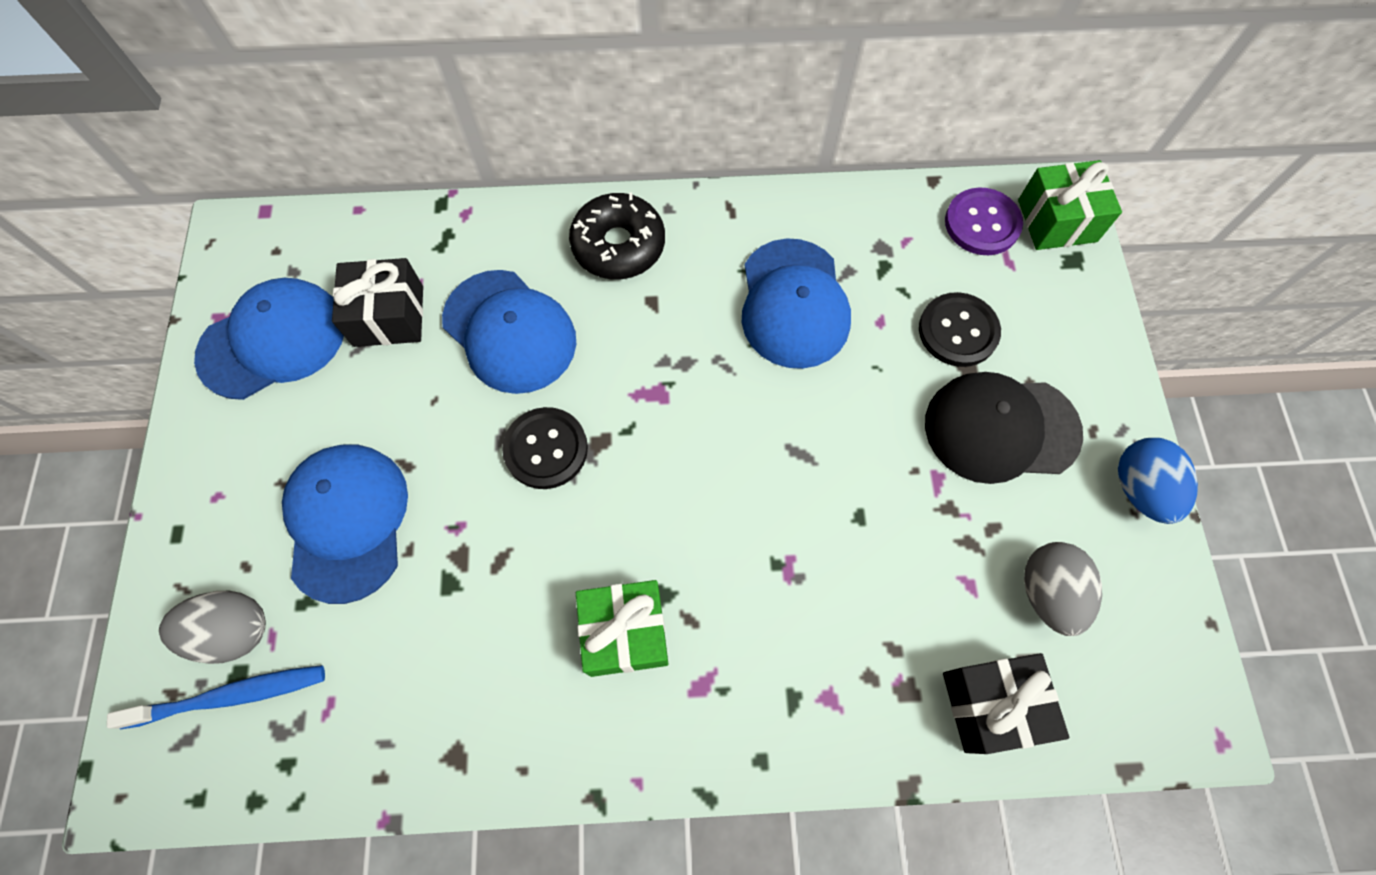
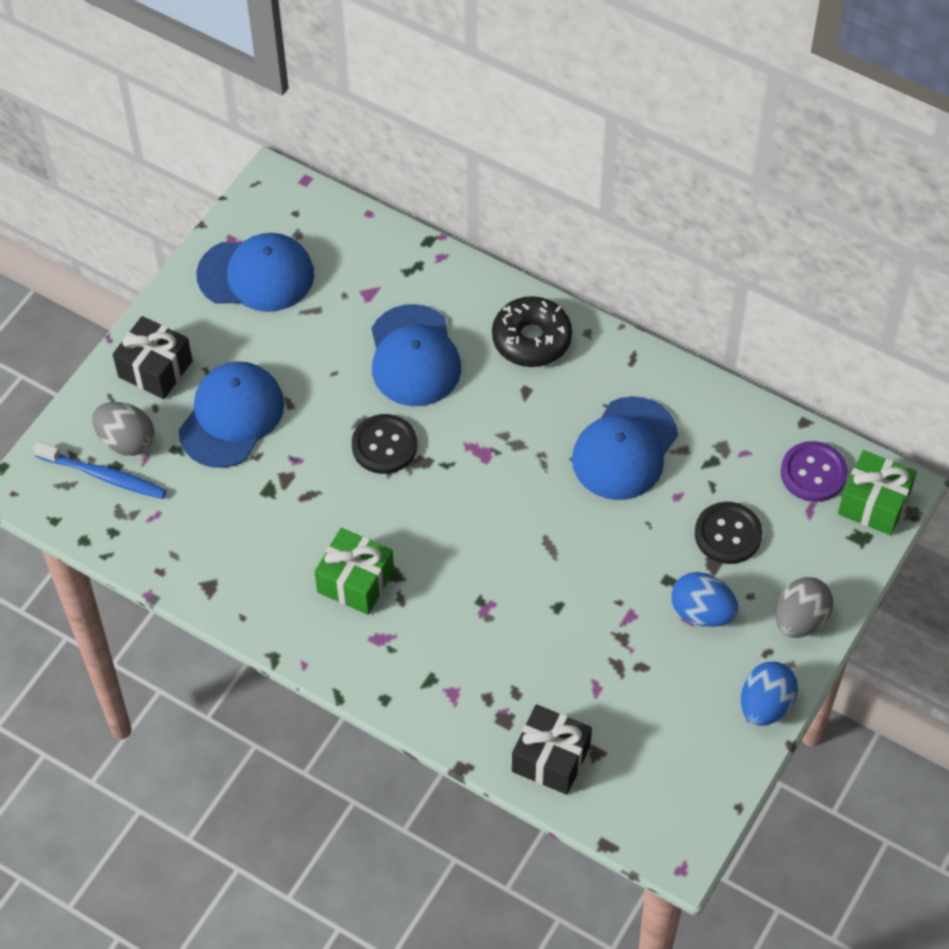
camera: 35 degrees right, 10 degrees down
(388, 316) = (341, 300): black gift -> black gift (155, 369)
(1001, 428) = (702, 612): black cap -> blue egg
(1048, 593) = (644, 724): grey egg -> grey egg (800, 620)

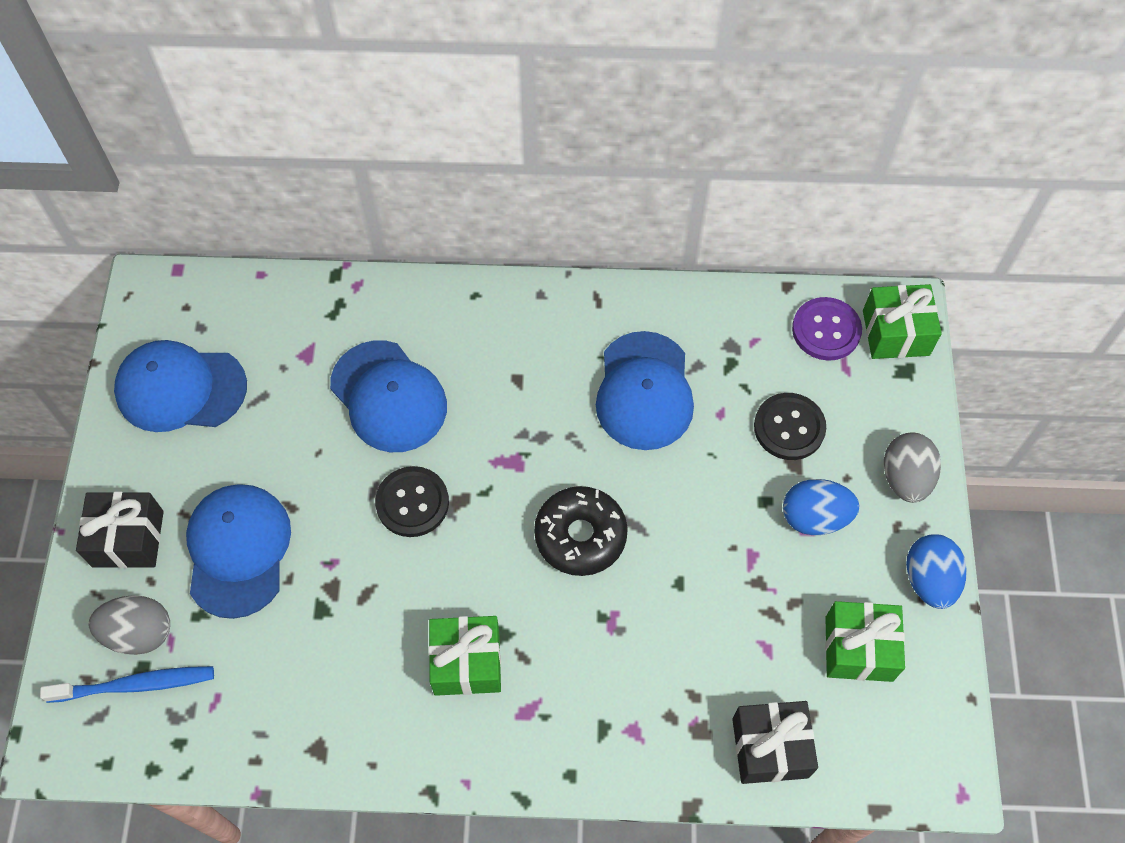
camera: 30 degrees left, 5 degrees up
(256, 275) = (181, 389): blue cap -> blue cap turned 150 degrees counterclockwise
(531, 339) = (492, 325): black donut -> black donut (580, 536)
(671, 725) = (858, 648): none -> green gift

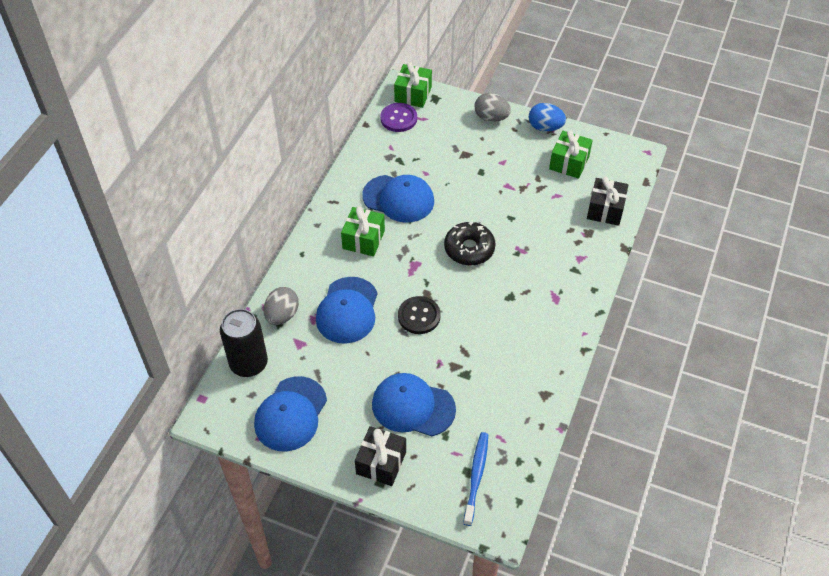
camera: 70 degrees left, 10 degrees down
(139, 633) = (445, 468): grey egg -> grey egg (282, 315)
(251, 303) = (249, 363): none -> black can
(388, 396) = (347, 310): blue cap -> blue cap turned 120 degrees clockwise
(467, 662) = (520, 316): green gift -> green gift (363, 239)
(789, 427) = (445, 150): black button -> none
(814, 517) = (497, 156): blue egg -> none

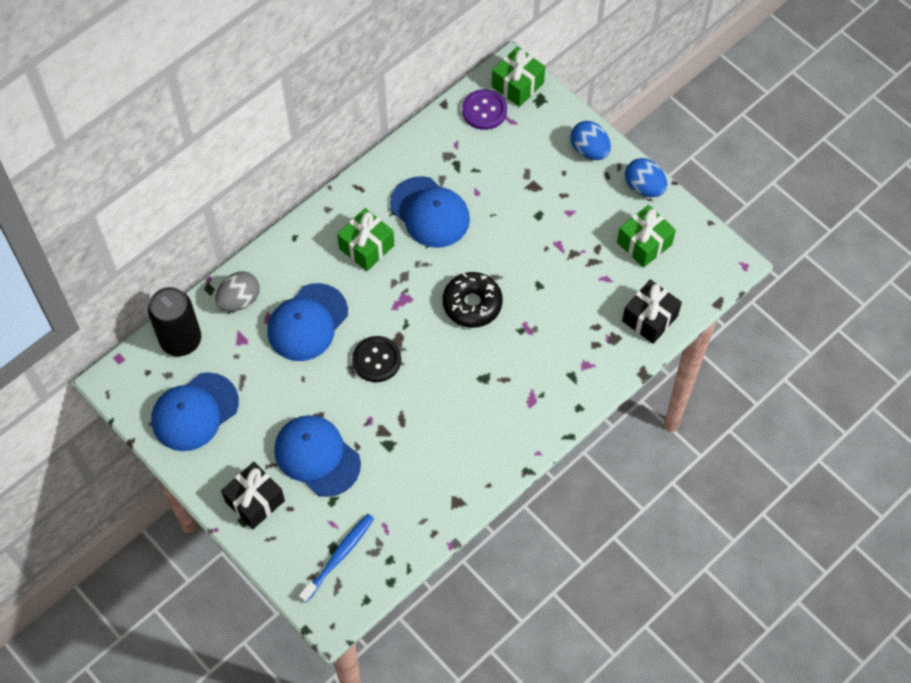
camera: 25 degrees right, 10 degrees up
(491, 118) = (589, 150): grey egg -> blue egg

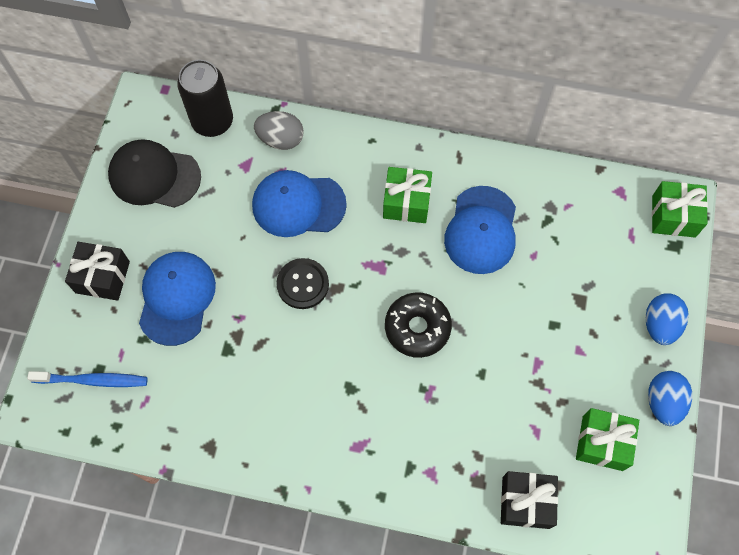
camera: 55 degrees right, 5 degrees up
(195, 412) = (154, 176): blue cap -> black cap
(484, 110) = (622, 206): purple button -> none

